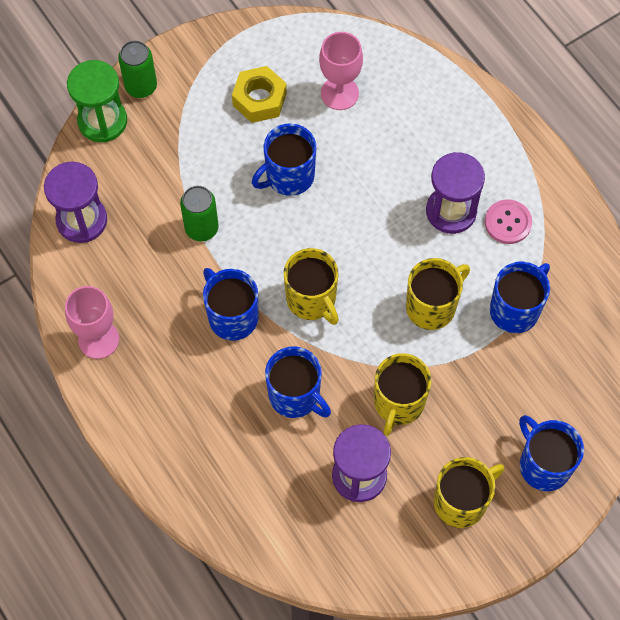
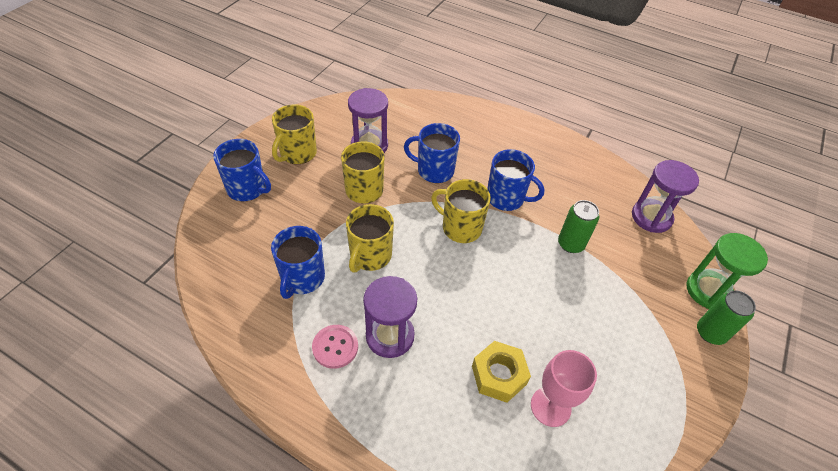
camera: 150 degrees right, 15 degrees down
(98, 339) = (575, 157): pink goblet -> none
(259, 99) = (612, 366): yellow nut -> yellow nut (499, 375)
(288, 176) = (539, 308): blue mug -> none

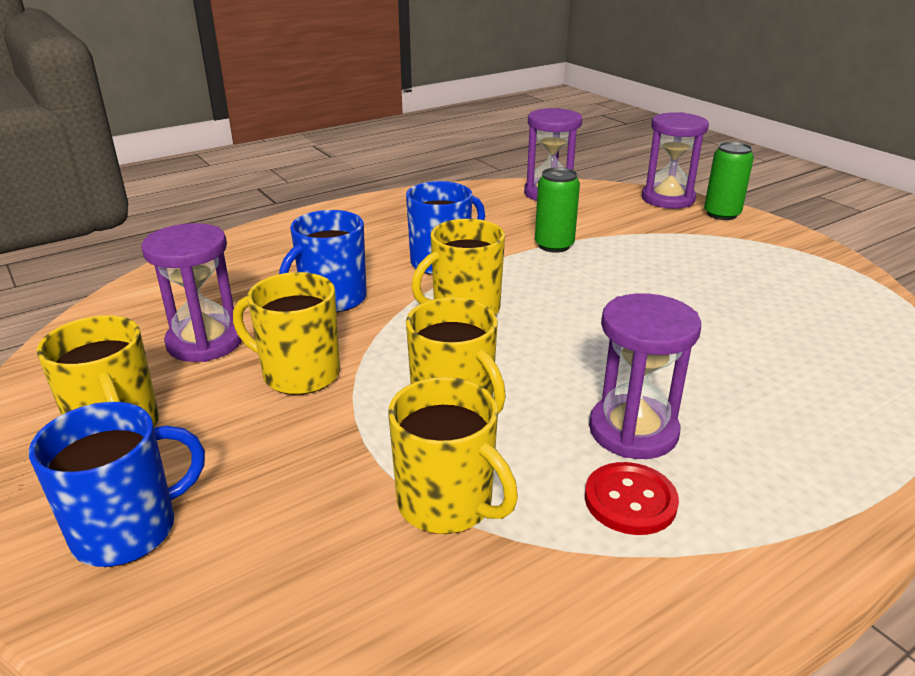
camera: 60 degrees left, 20 degrees down
(302, 278) = (447, 504): blue mug -> yellow mug
(335, 347) = (630, 500): pink button -> red button
(499, 375) = (739, 353): yellow nut -> none
(550, 406) = (797, 330): pink goblet -> none
(708, 291) = (668, 199): green hourglass -> purple hourglass

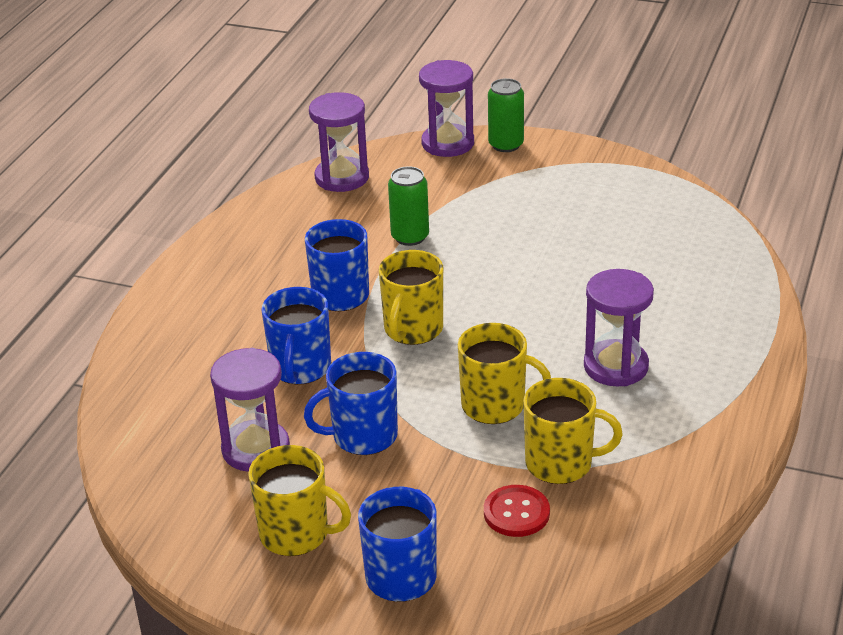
camera: 35 degrees left, 5 degrees up
(299, 374) = (362, 436): yellow mug -> blue mug
(630, 500) = (653, 409): red button -> red button (516, 513)

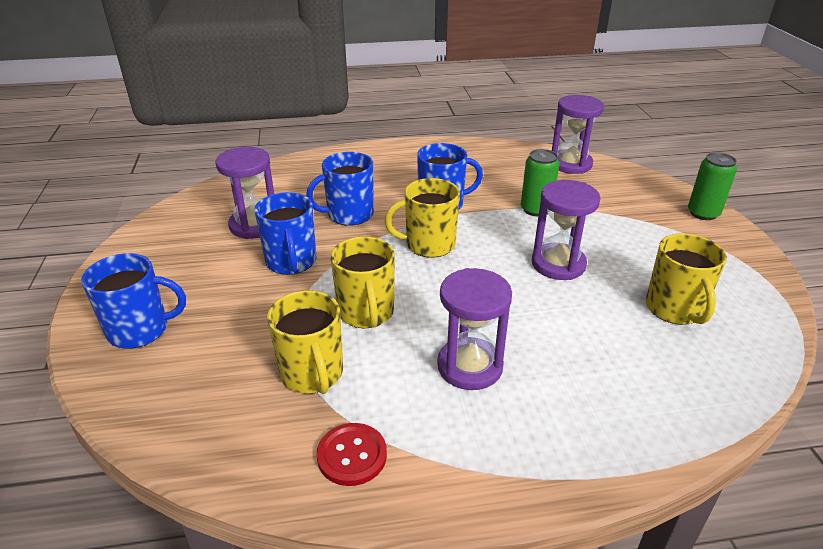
camera: 60 degrees right, 0 degrees up
(296, 534) = (172, 268): yellow mug -> yellow mug (675, 309)
(362, 436) = (291, 262): blue mug -> blue mug turned 150 degrees counterclockwise
(448, 143) = (667, 189): purple hourglass -> purple hourglass (558, 264)
(516, 513) = (235, 367): red button -> red button (352, 455)

